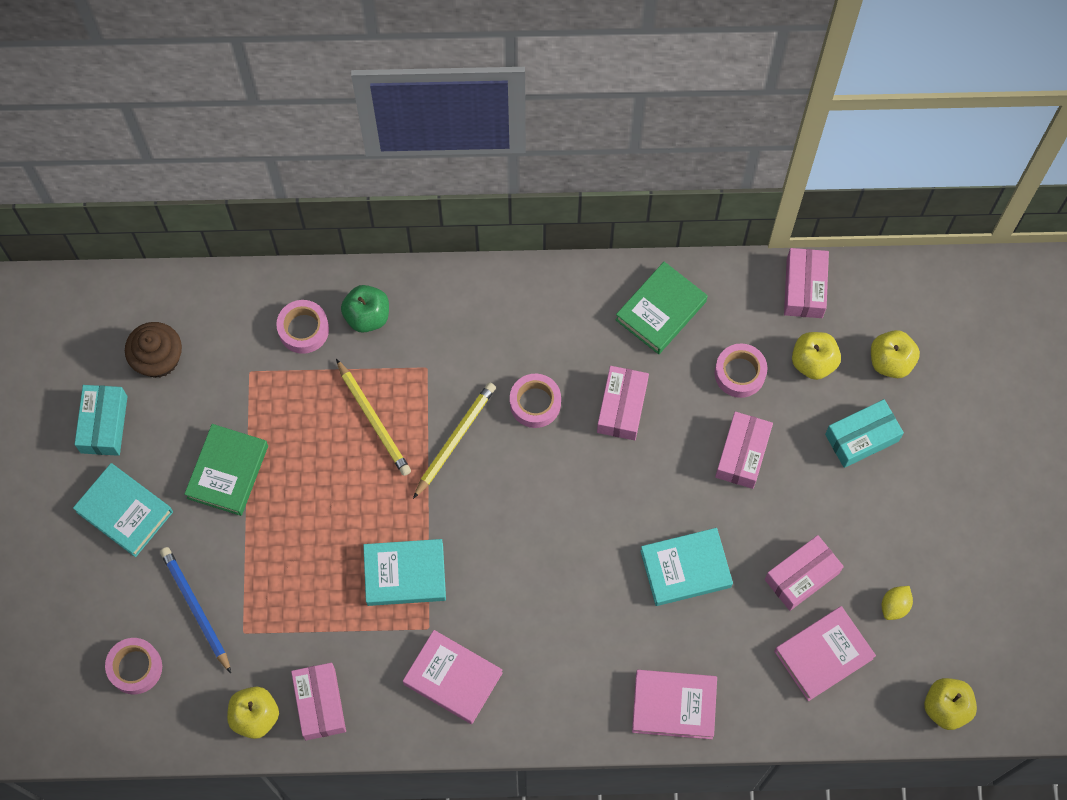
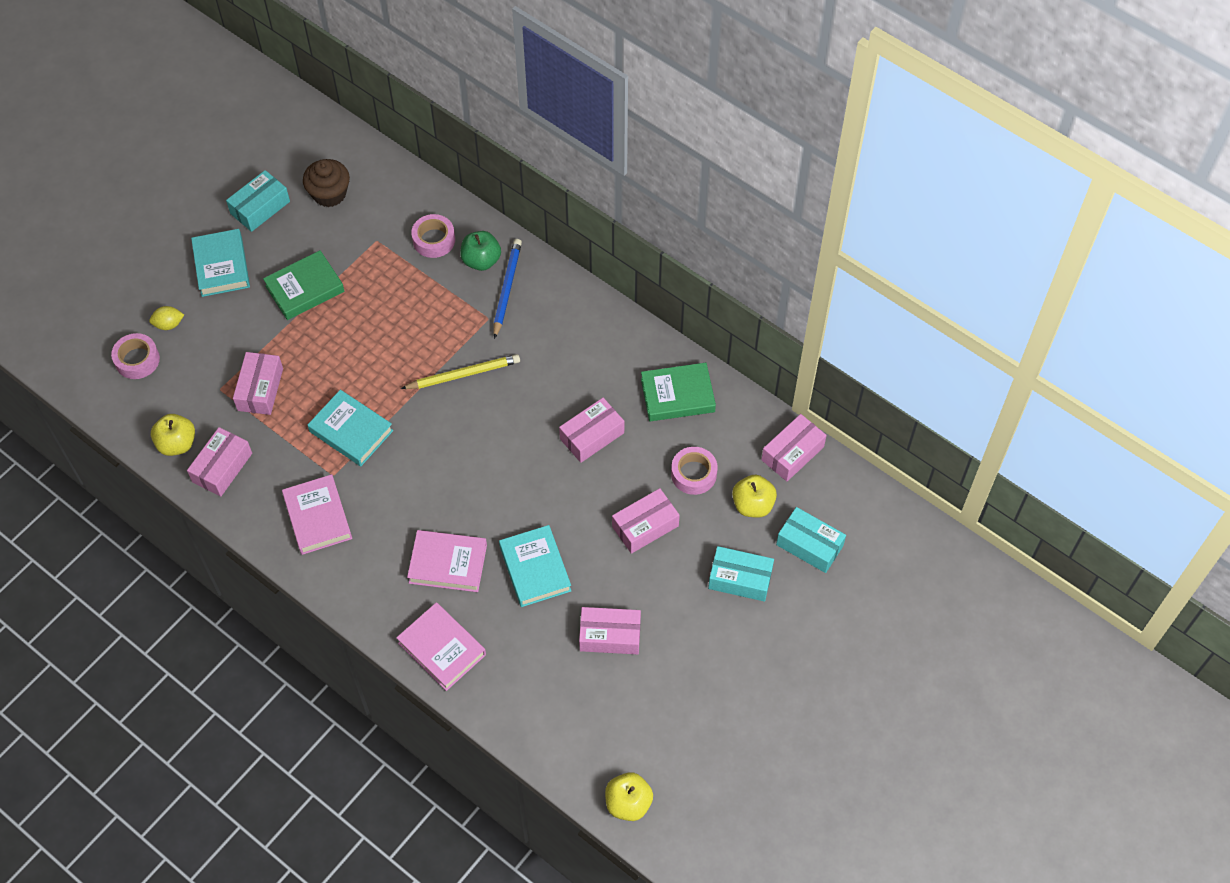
camera: 40 degrees right, 10 degrees down
(196, 608) = (206, 353): blue pencil -> blue pencil (507, 289)
(282, 602) = (260, 389): none -> pink box
(373, 420) = (424, 324): yellow pencil -> none
(535, 403) = (537, 391): pink tape -> none
(685, 569) = (535, 569): turquoise book -> turquoise book turned 45 degrees clockwise
(823, 655) = (575, 698): pink book -> pink book (448, 564)
(890, 361) = (809, 545): yellow apple -> turquoise box
(894, 606) = (656, 706): yellow lemon -> yellow lemon (169, 324)

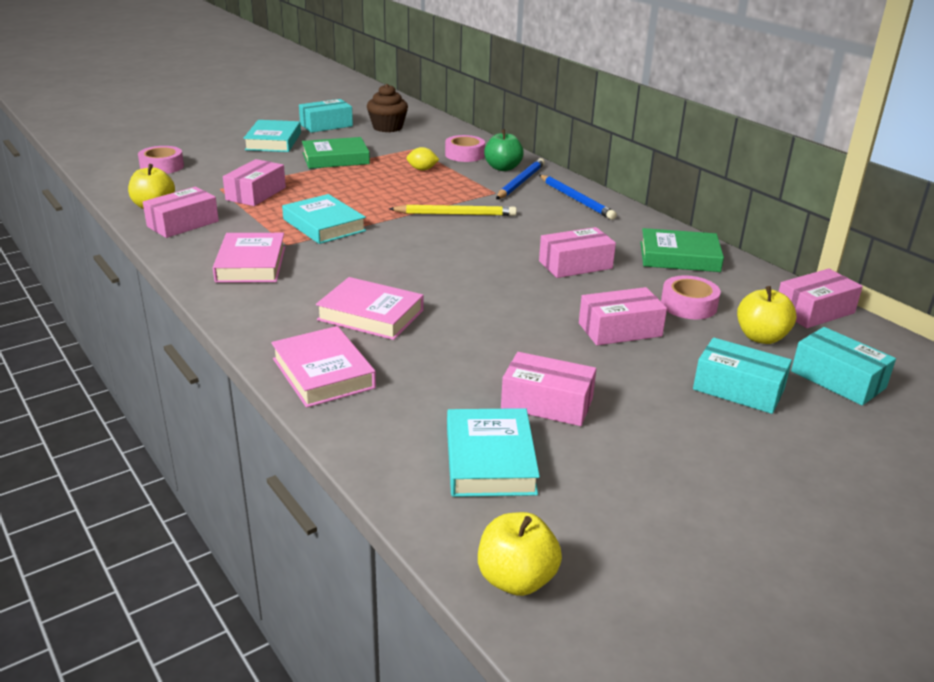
camera: 15 degrees right, 30 degrees down
(169, 324) = (205, 157): yellow lemon -> yellow lemon (422, 169)
(535, 569) = (472, 336): turquoise book -> turquoise book (490, 459)
(568, 310) = (576, 199): none -> blue pencil

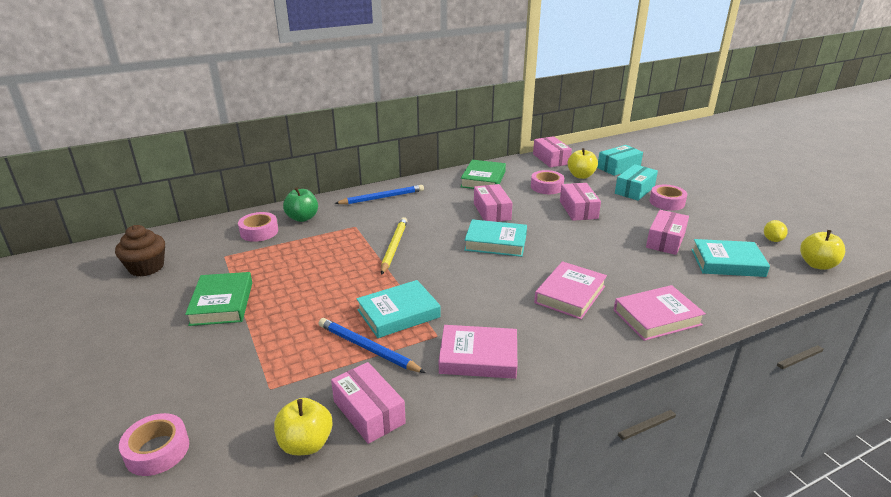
camera: 80 degrees left, 0 degrees up
(256, 193) = (299, 359): pink box -> none
(273, 141) = (128, 349): turquoise book -> turquoise book (495, 242)
(326, 125) = (101, 308): turquoise box -> none
(422, 169) = (284, 255): yellow lemon -> yellow lemon (772, 240)
(520, 182) = (338, 214): blue pencil -> blue pencil (368, 348)
(706, 421) = (667, 202): none -> pink tape

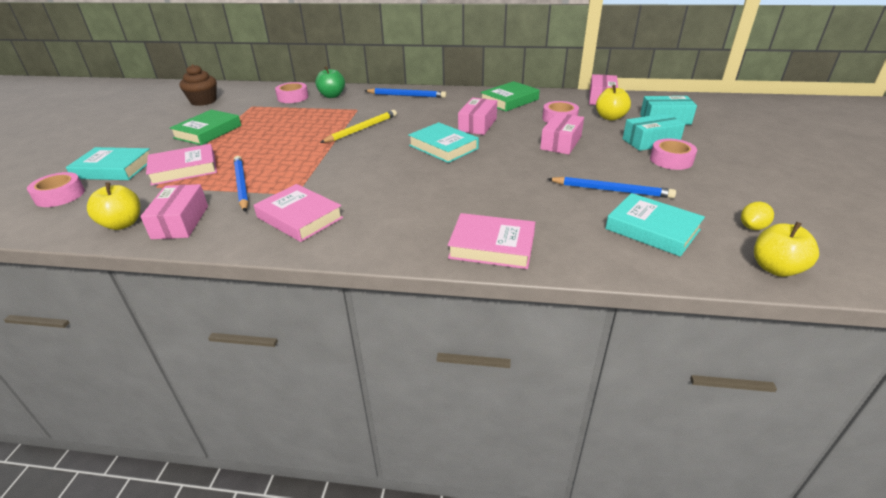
camera: 35 degrees right, 5 degrees up
(398, 313) = (294, 171): turquoise book -> turquoise book (113, 169)
(570, 294) = (442, 202): pink book -> pink book (184, 169)
(665, 240) = (611, 190): pink box -> blue pencil

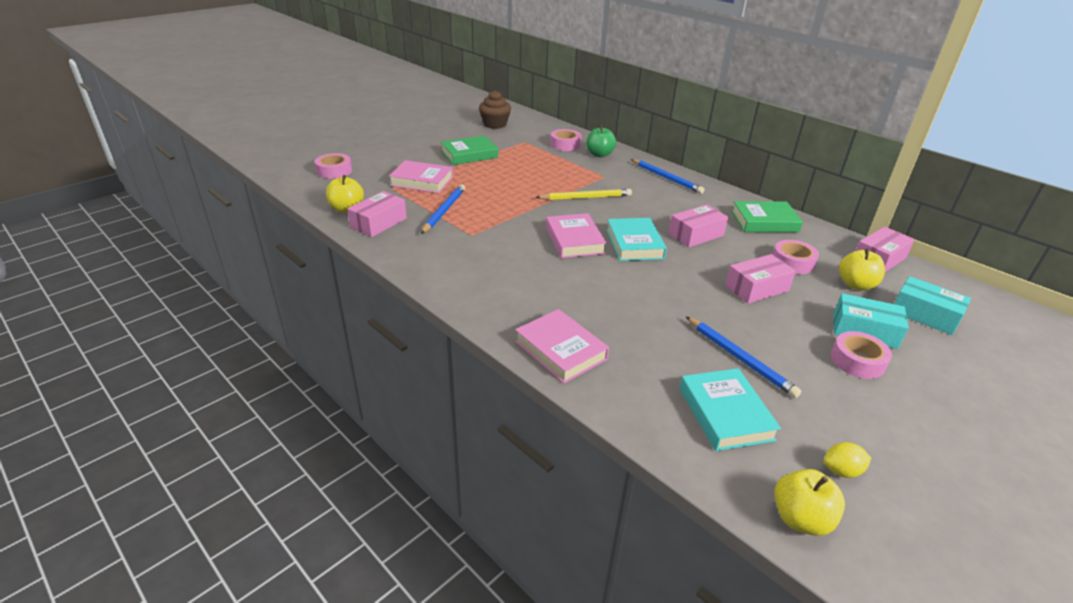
camera: 35 degrees right, 0 degrees up
(113, 169) = (381, 163): turquoise book -> none
(299, 217) = (452, 256): pink book -> pink book (574, 240)

